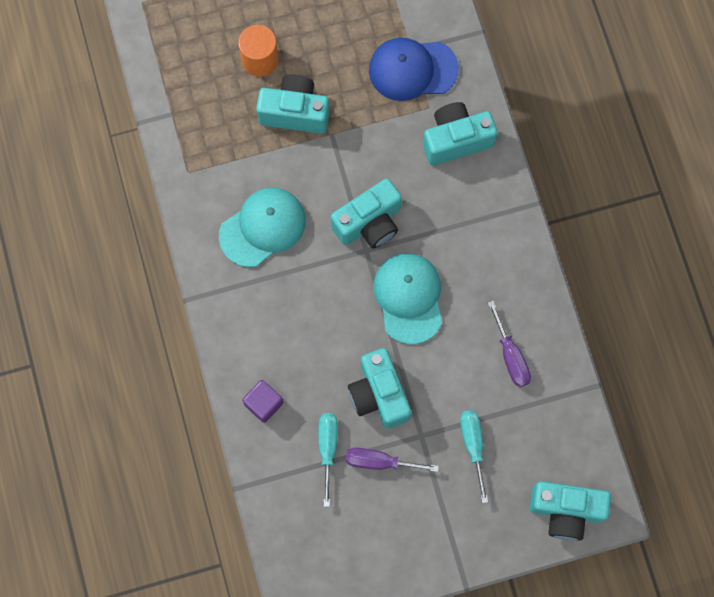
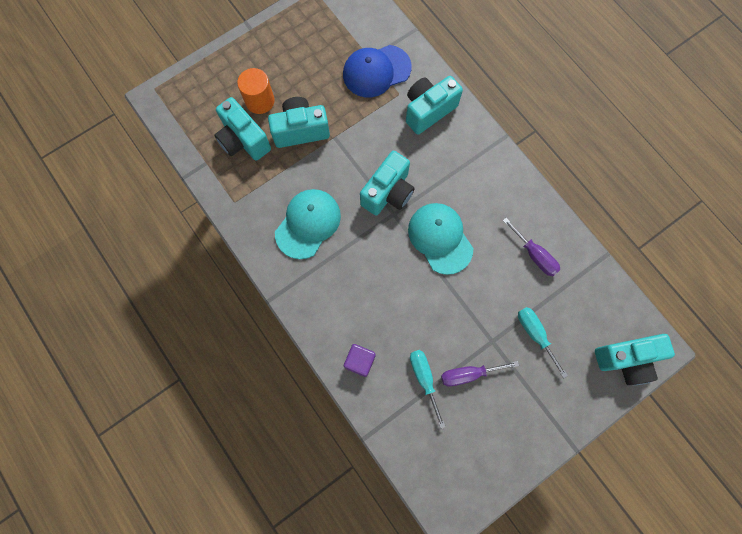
camera: 20 degrees left, 0 degrees up
(379, 394) = (447, 321): turquoise camera -> turquoise camera (243, 140)

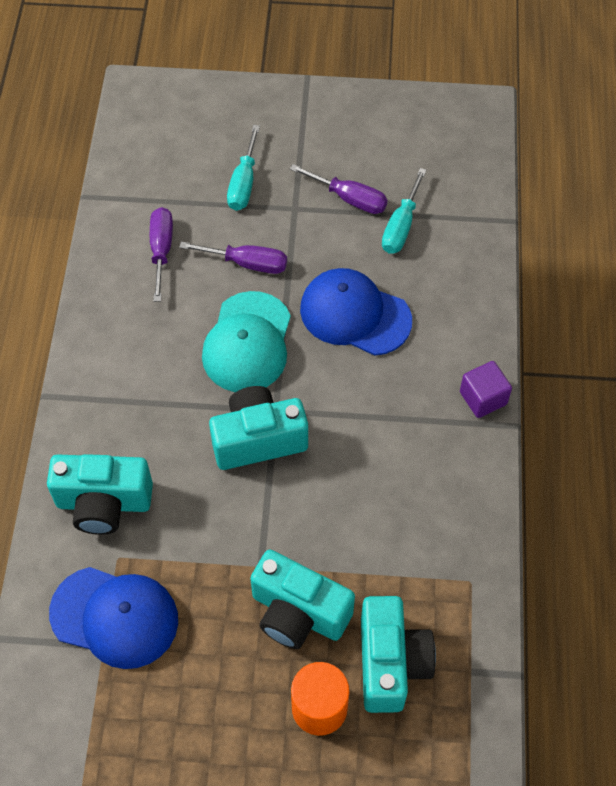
camera: 140 degrees left, 15 degrees down
(308, 224) = (393, 478): turquoise cap -> none
(360, 361) = (457, 289): purple cube -> purple cube (483, 398)
(401, 299) = (355, 314): none -> blue cap
(484, 284) = (247, 263): none -> purple screwdriver
(626, 359) = (178, 104): turquoise camera -> none

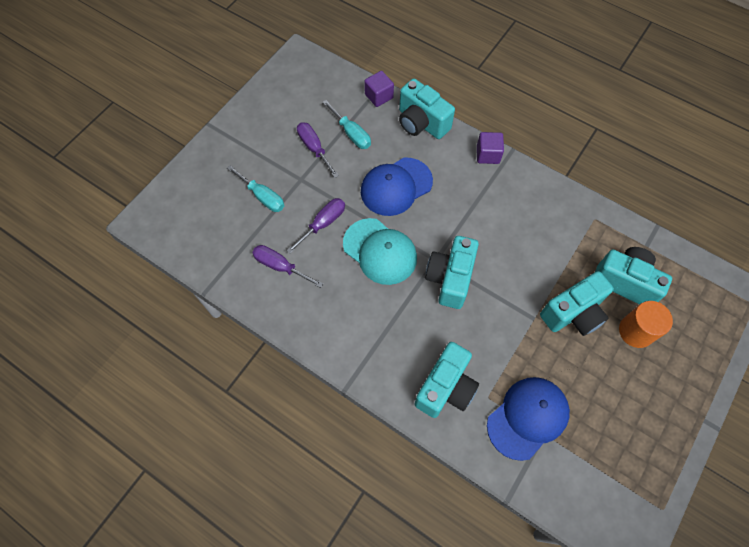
camera: 60 degrees left, 5 degrees up
(349, 199) = (314, 148): purple screwdriver -> purple screwdriver turned 90 degrees counterclockwise
(477, 295) = (421, 123): none -> turquoise camera
(483, 226) = (379, 96): none -> purple cube

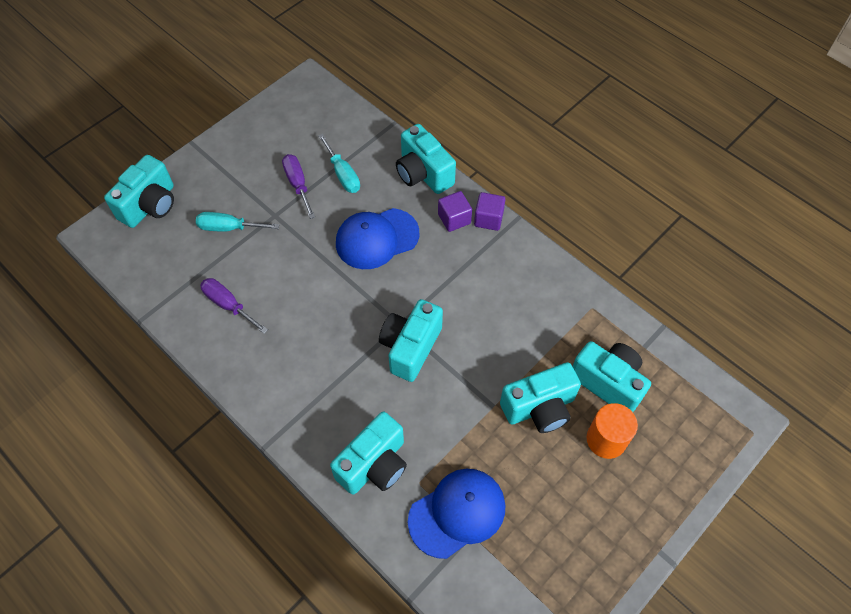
camera: 10 degrees right, 5 degrees down
(186, 187) = (150, 205): none -> turquoise camera
(262, 196) = (229, 228): turquoise screwdriver -> turquoise screwdriver turned 135 degrees clockwise
(323, 224) = (286, 266): purple screwdriver -> none
(379, 96) = (383, 138): purple cube -> purple cube (454, 219)
(380, 251) = (340, 306): turquoise cap -> none

